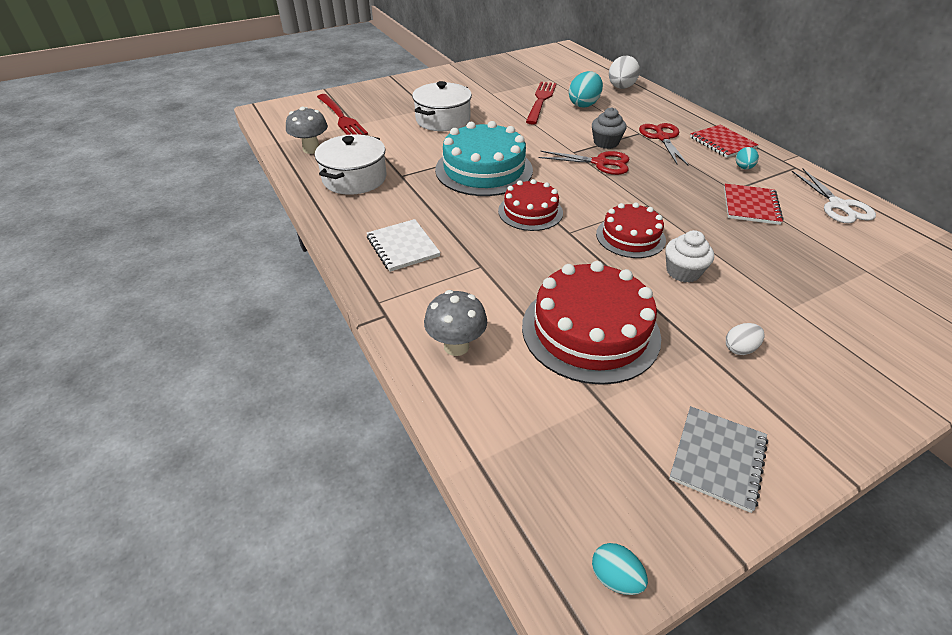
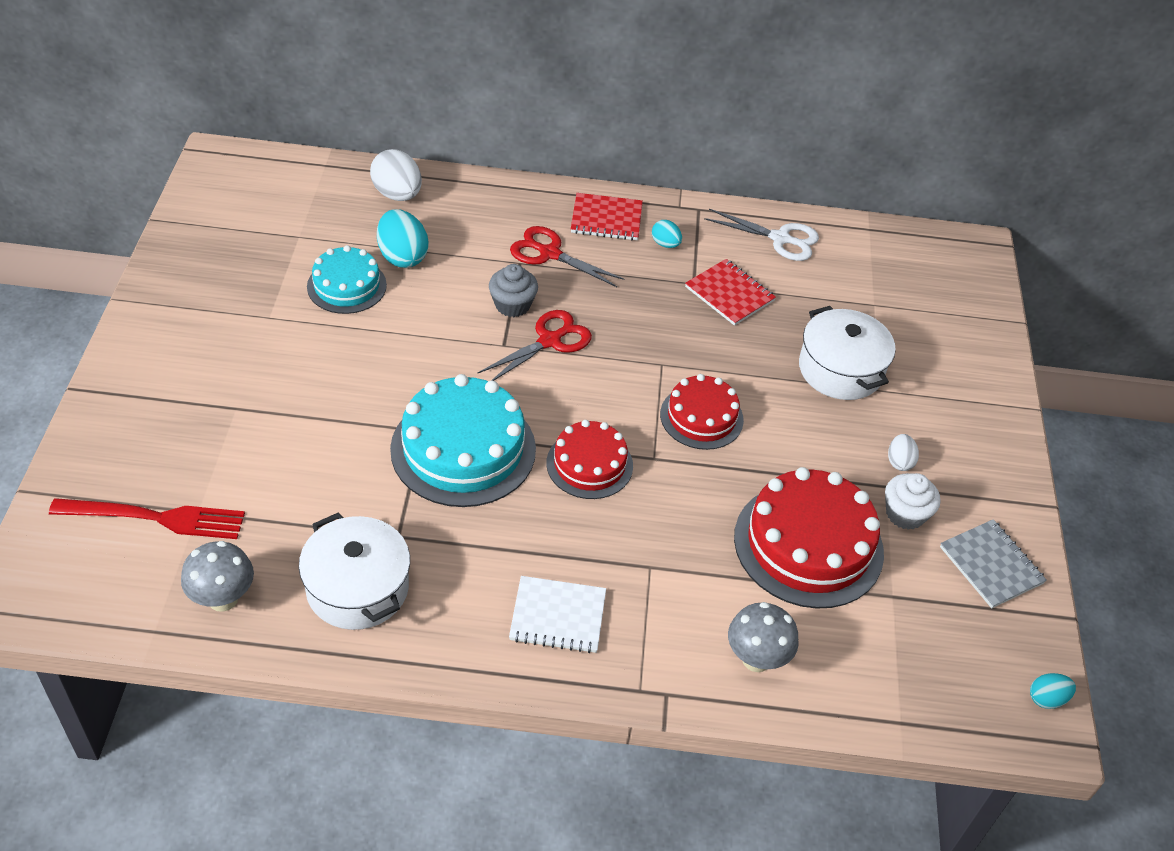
camera: 60 degrees left, 5 degrees up
(443, 120) = (291, 412): white pot -> white pot (840, 369)
(541, 100) = (346, 286): red fork -> turquoise cake
(683, 272) = (782, 420): white cupcake -> white cupcake (905, 514)

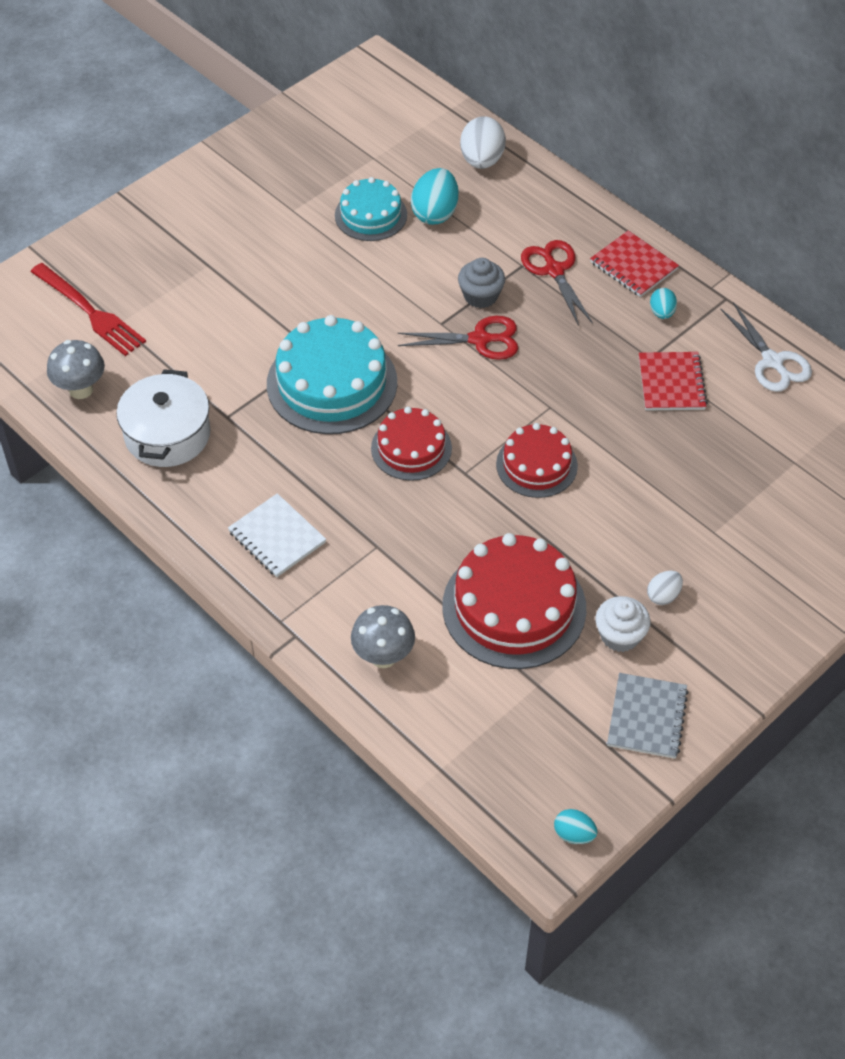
camera: 45 degrees right, 5 degrees up
(840, 369) = (698, 496): white pot -> none

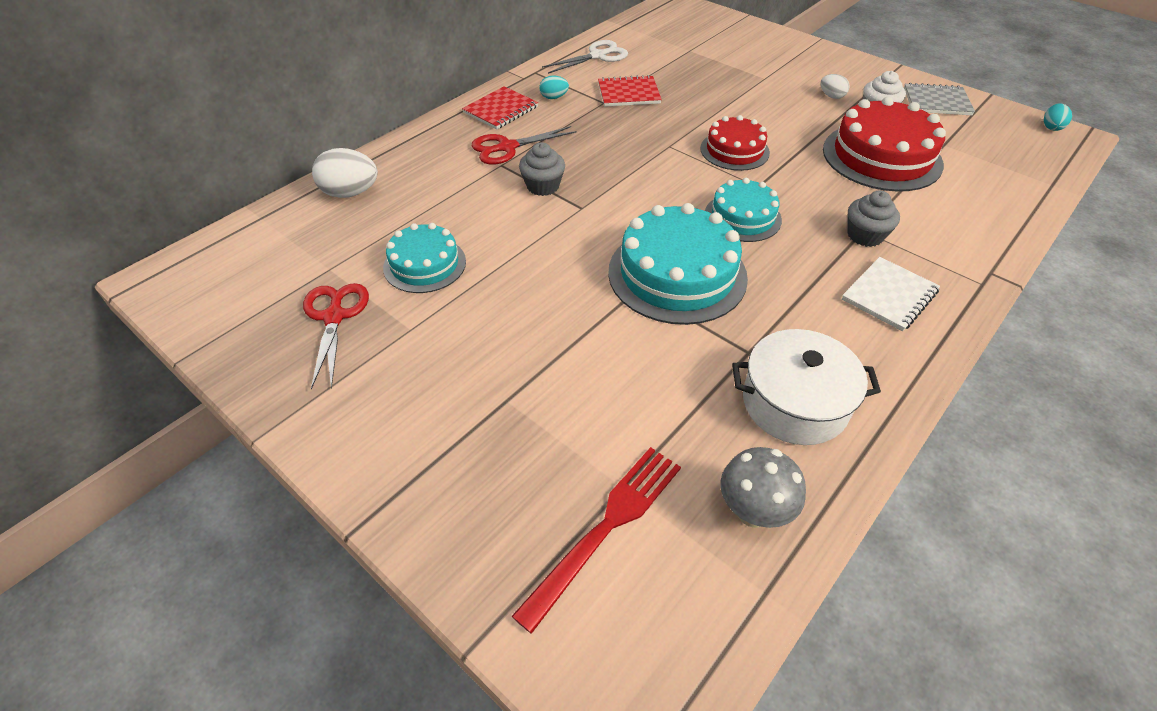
camera: 95 degrees left, 5 degrees down
(368, 545) = (865, 235): none -> grey cupcake
(383, 656) = (974, 219): grey mushroom -> none
(411, 448) = (742, 217): red cake -> turquoise cake
(435, 213) = (426, 219): turquoise egg -> none
(480, 339) = (599, 184): red scissors -> red scissors (334, 317)

